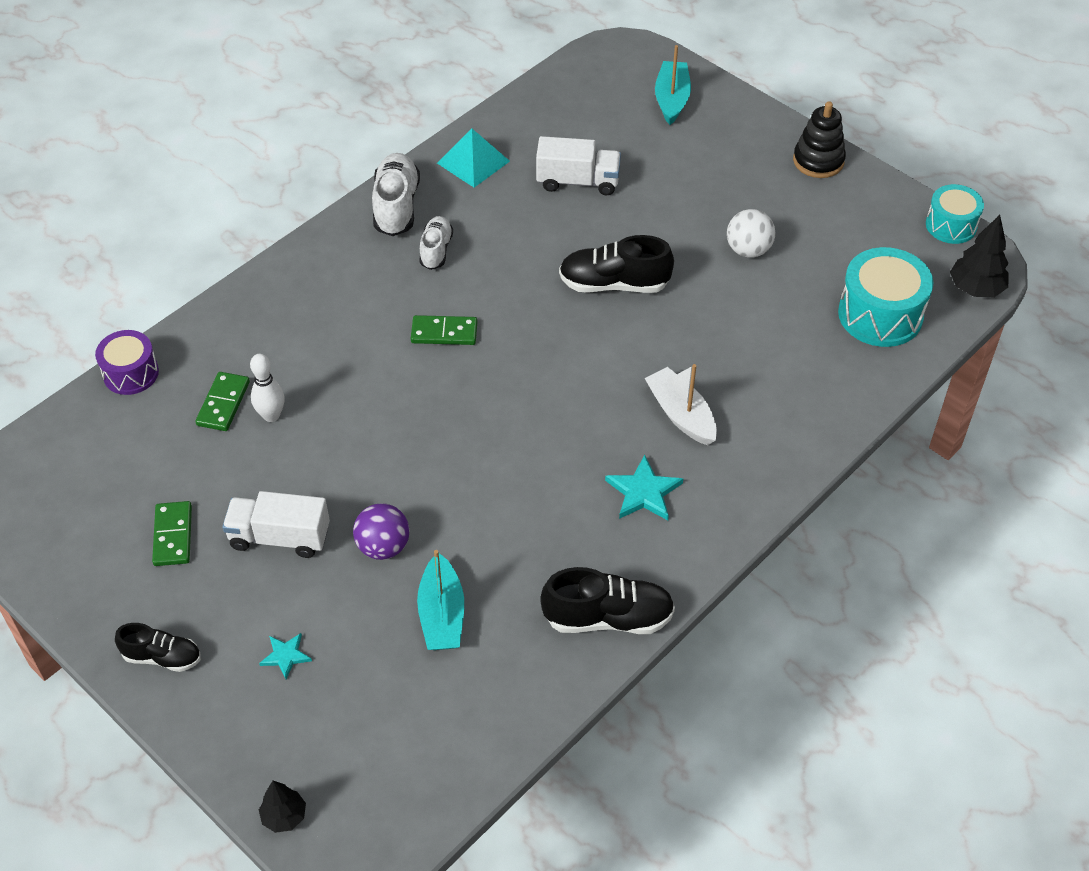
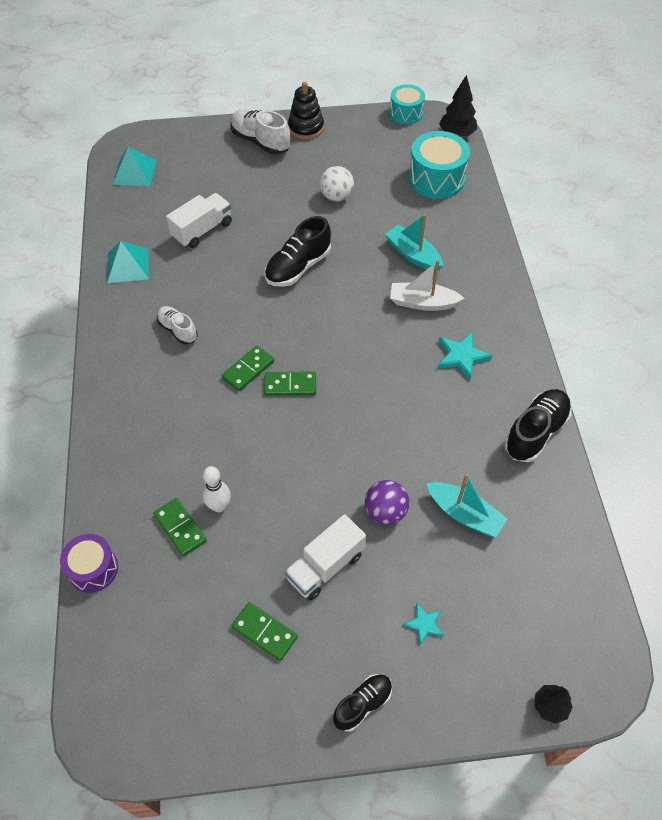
camera: 50 degrees left, 5 degrees up
(396, 206) = (118, 326): white shoe -> white shoe (260, 141)
(458, 376) = (290, 385): none -> green domino
(594, 82) = (134, 172): none -> turquoise pyramid
(672, 99) = (190, 150): turquoise boat -> turquoise boat (413, 255)

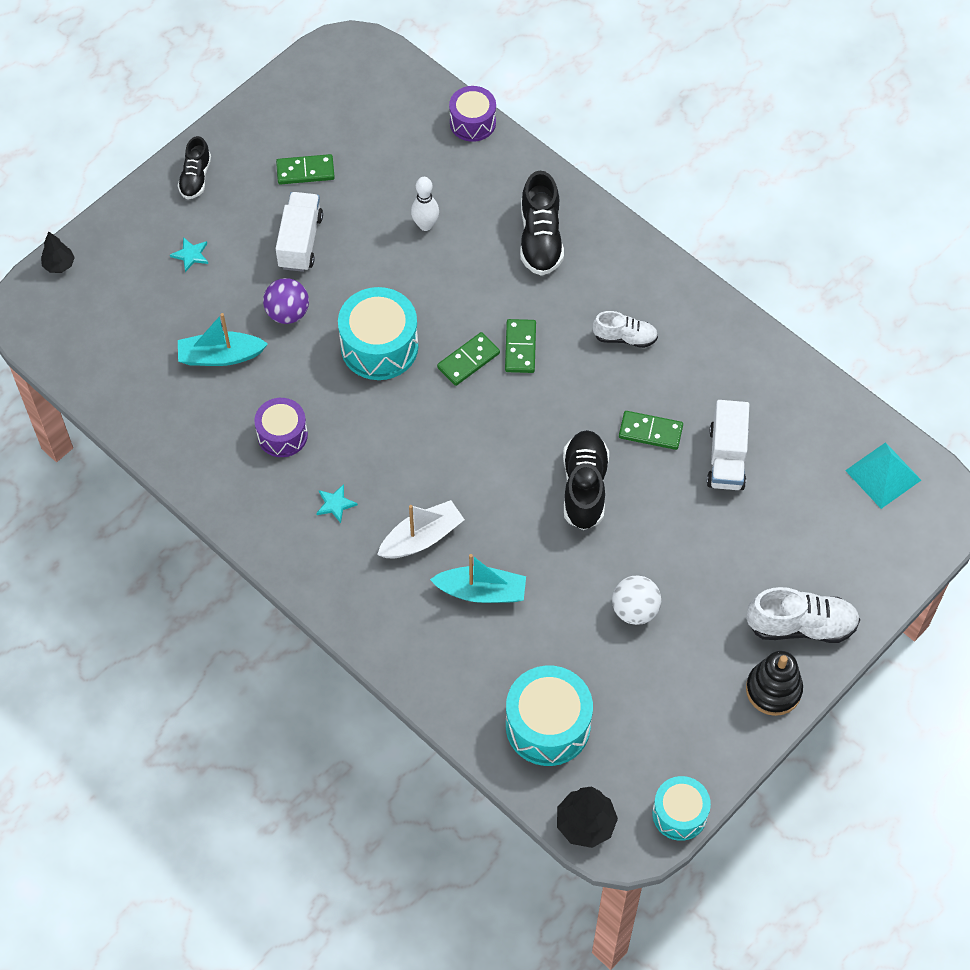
camera: 140 degrees right, 5 degrees up
(128, 265) = (749, 365): turquoise pyramid -> none
(180, 528) = (439, 190): green domino -> green domino (650, 432)
(340, 437) = (379, 346): none -> turquoise drum
(461, 356) = (335, 504): turquoise star -> turquoise star, size x0.61
(462, 423) = (282, 435): none -> purple drum
(535, 432) = (209, 473): black shoe -> black shoe (540, 238)

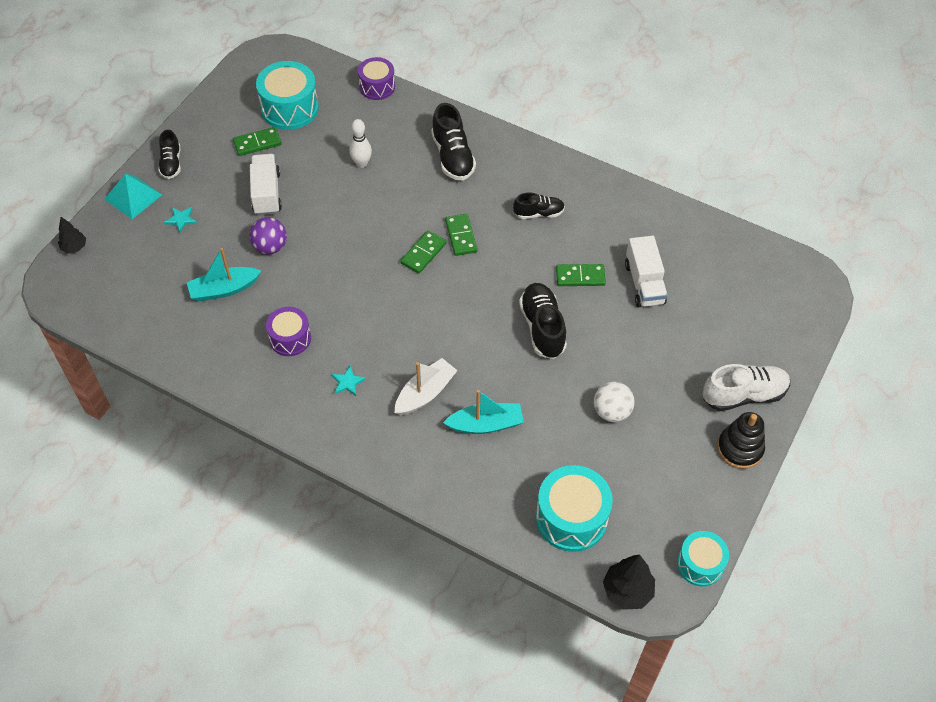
camera: 15 degrees left, 5 degrees down
(379, 346) = (350, 257): turquoise drum -> turquoise drum (289, 108)
(625, 337) = (538, 213): white shoe -> black shoe
(883, 475) = (765, 272): turquoise pyramid -> turquoise pyramid (133, 196)

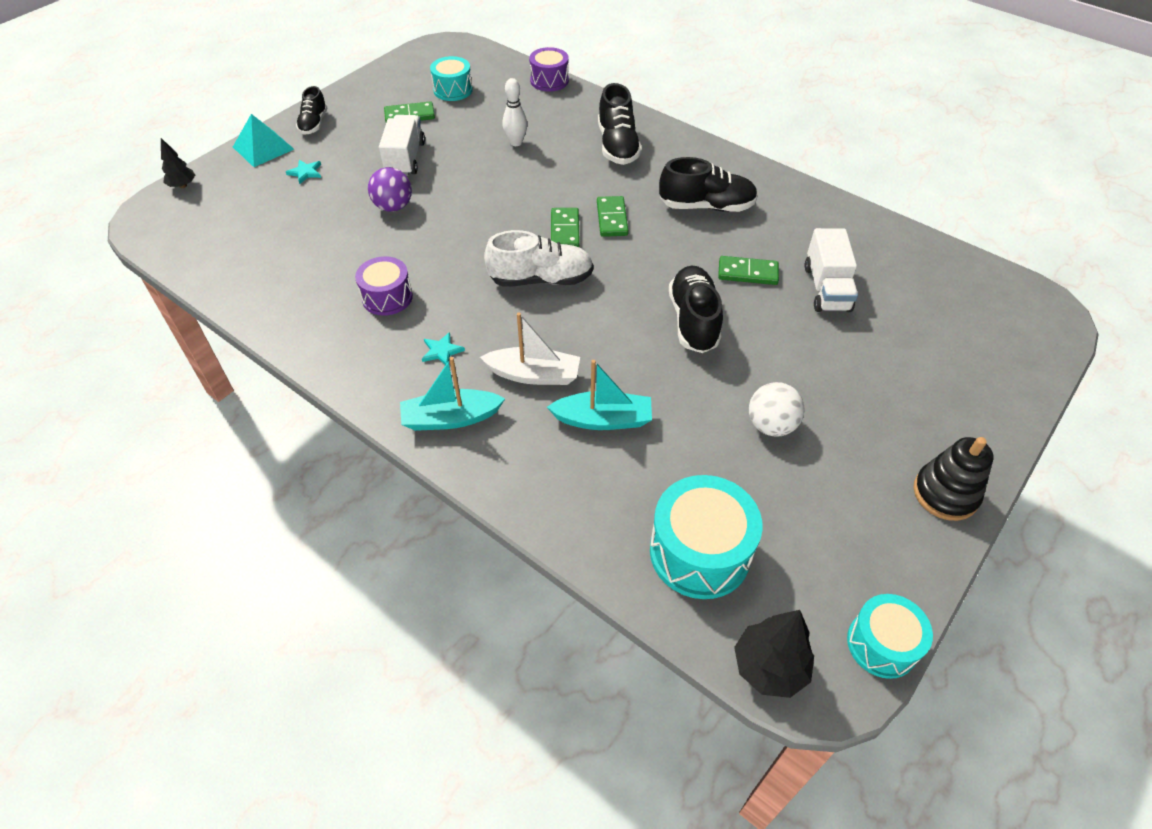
camera: 10 degrees right, 5 degrees down
(224, 289) = (328, 241): turquoise boat -> turquoise boat (451, 418)
(289, 108) = (453, 90): turquoise drum -> turquoise drum, size x0.63
(423, 253) = (564, 230): green domino -> green domino turned 45 degrees counterclockwise
(425, 393) = (533, 375): white boat -> white boat turned 45 degrees clockwise
(538, 213) = (706, 206): black shoe -> black shoe, size x1.61
(743, 395) = (951, 427): white shoe -> white shoe (541, 279)

